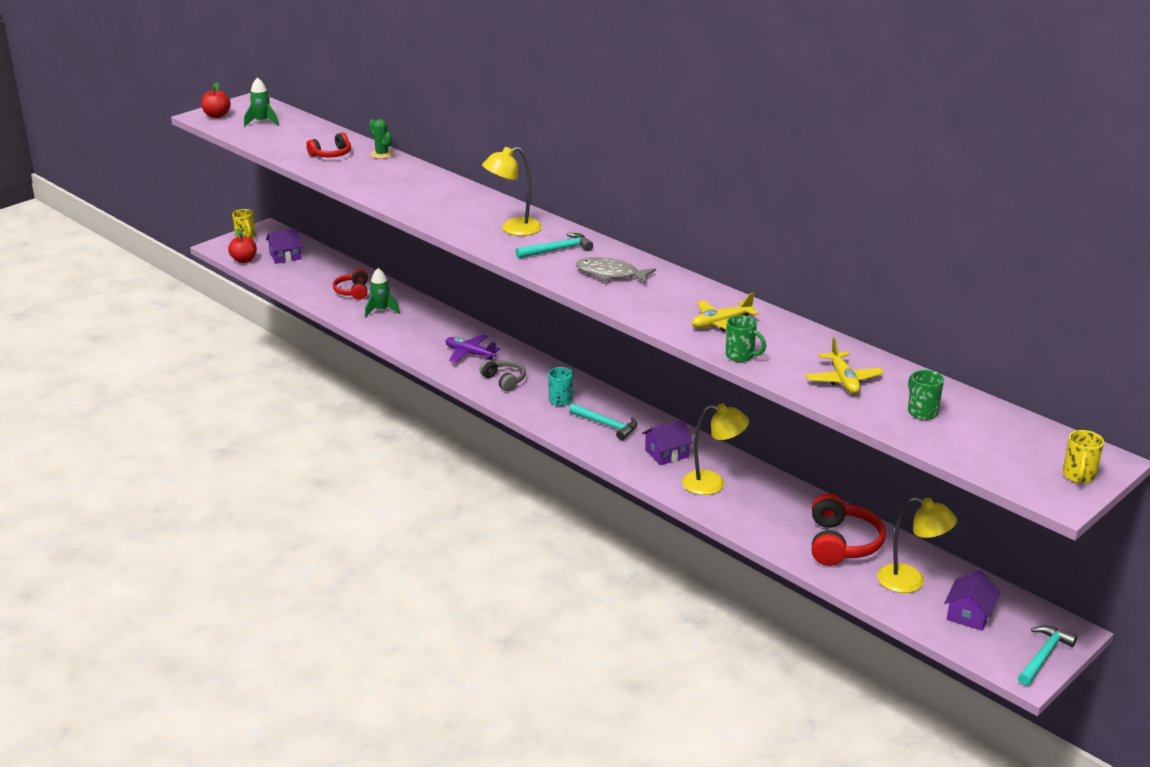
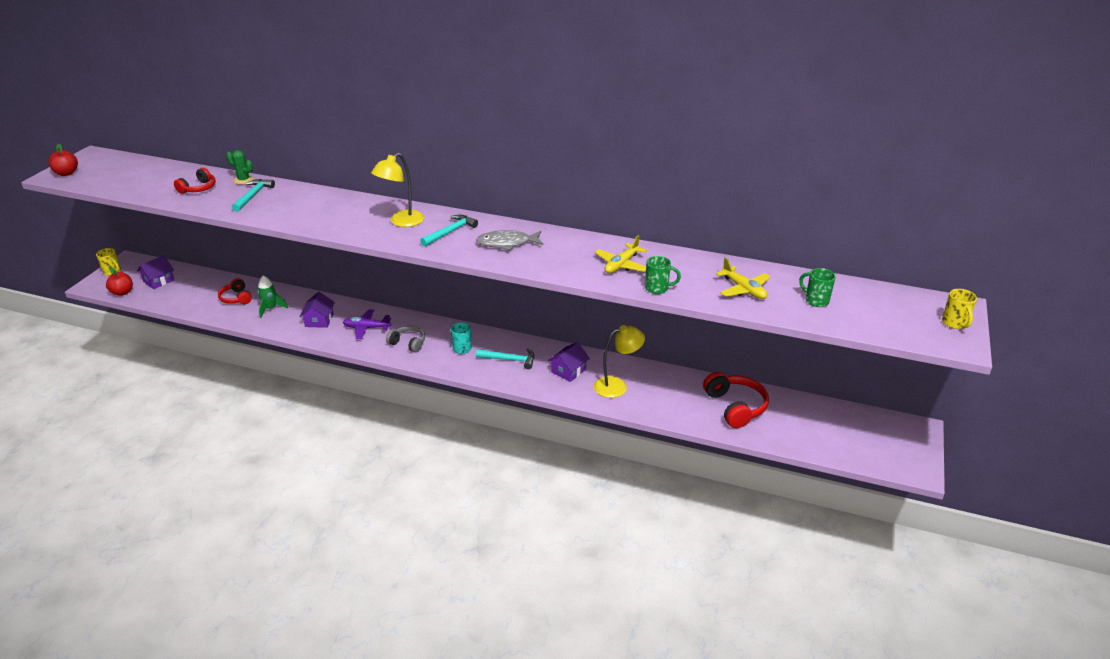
camera: 25 degrees left, 5 degrees up
(262, 122) = (114, 171): green rocket -> none
(911, 582) = (799, 422): yellow lamp -> none
(969, 614) = (852, 436): purple house -> purple house (319, 320)
(1044, 656) = (918, 452): turquoise hammer -> turquoise hammer (253, 195)

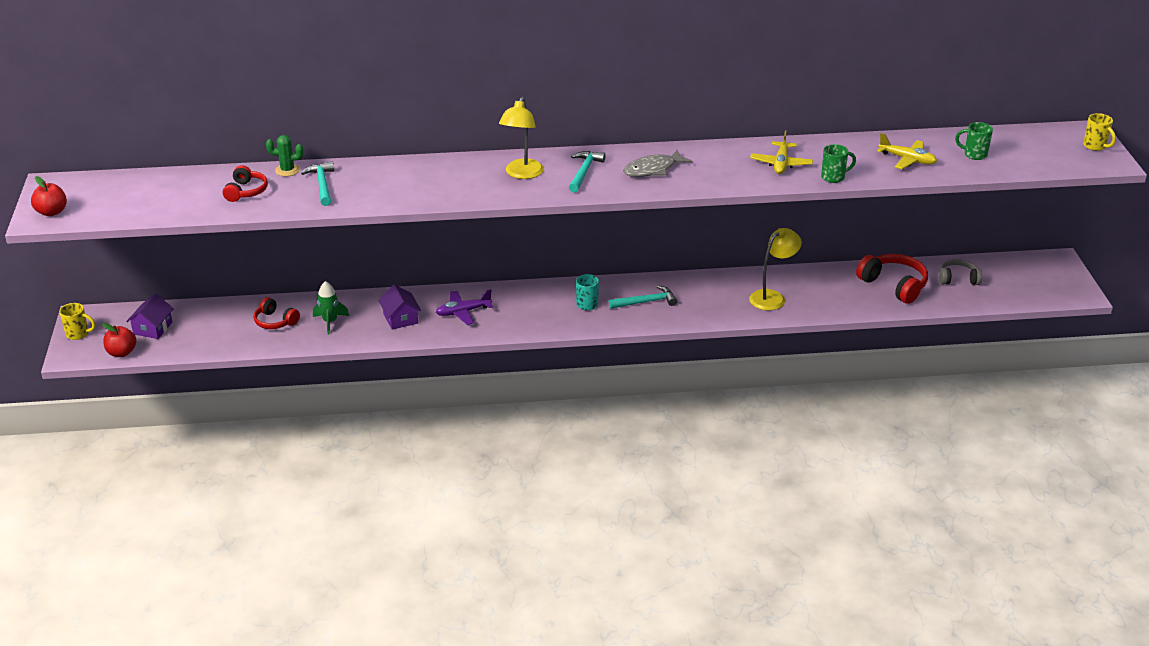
camera: 25 degrees left, 0 degrees up
(408, 343) = (525, 315): grey headphones -> grey headphones (958, 279)
(568, 371) = (713, 296): purple house -> none

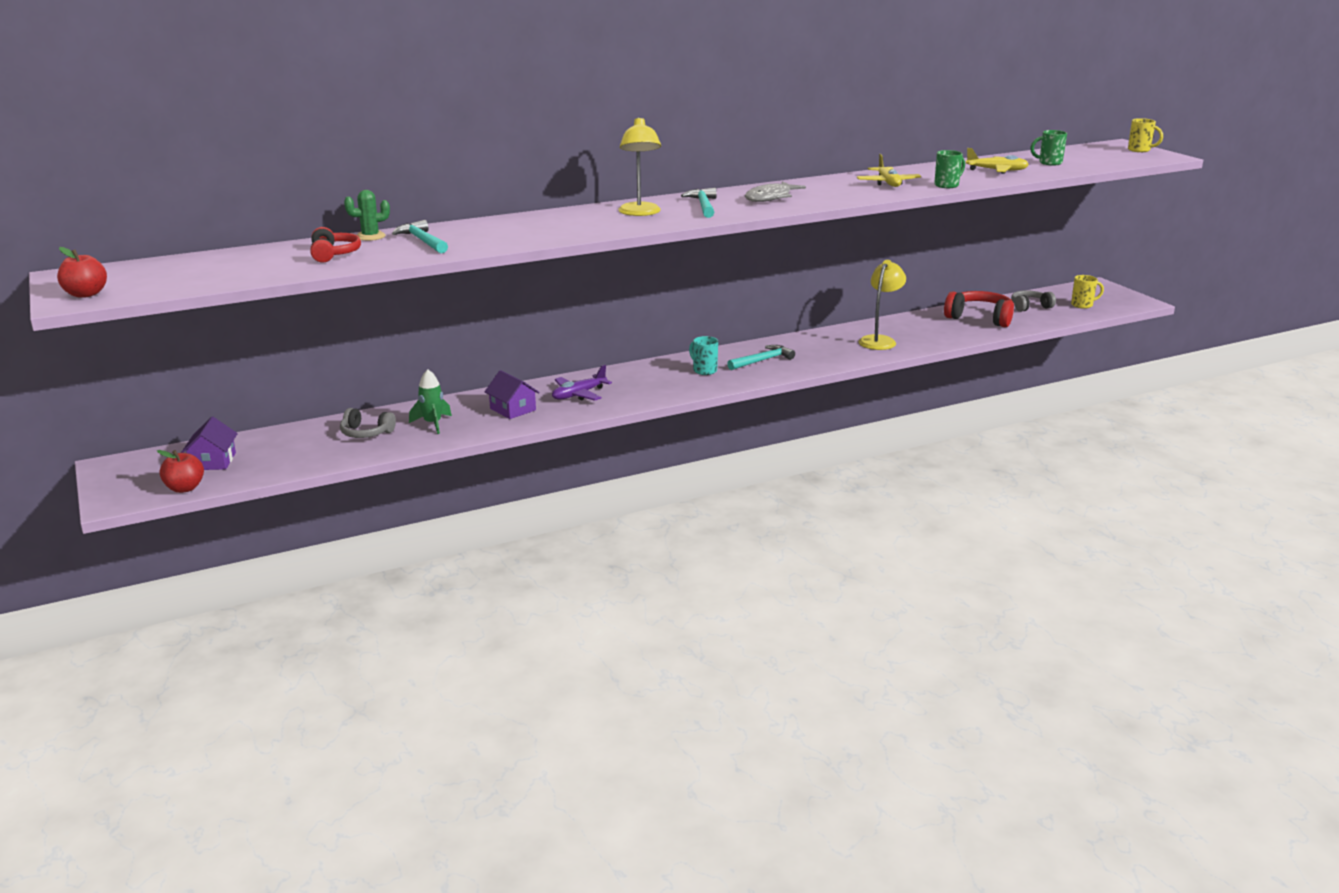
camera: 20 degrees left, 10 degrees down
(78, 334) = (114, 481): yellow mug -> yellow mug (1082, 305)
(275, 321) = (366, 433): red headphones -> grey headphones

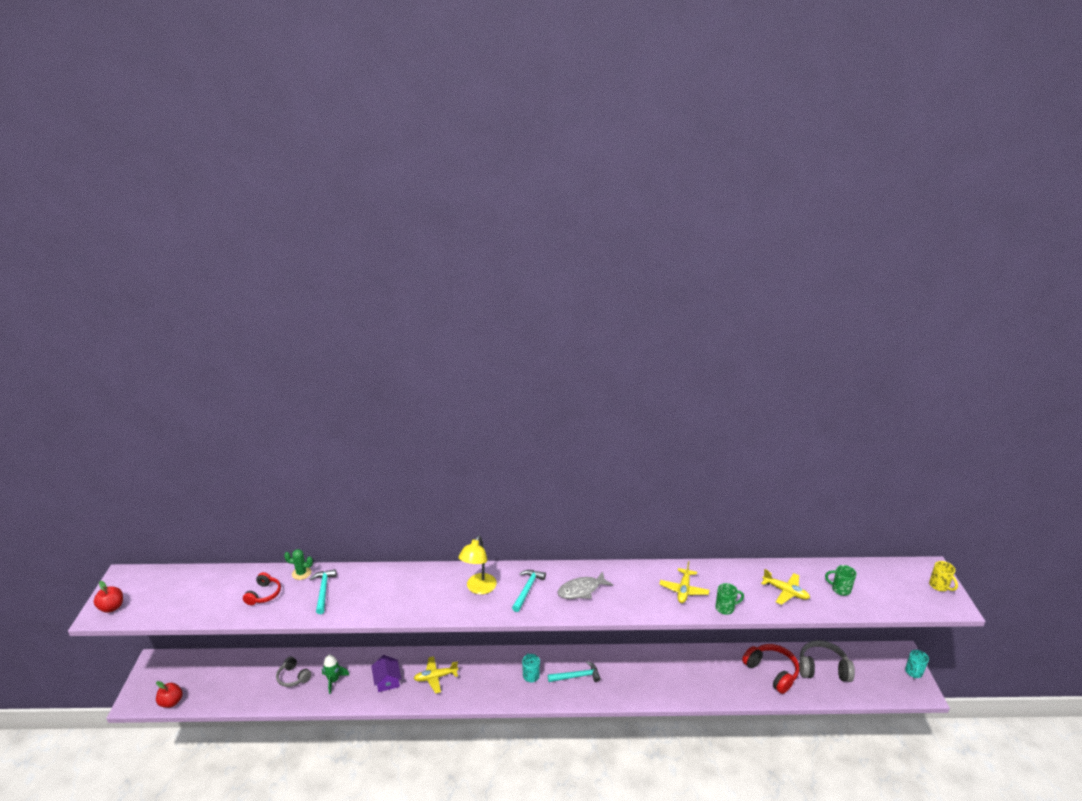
camera: 25 degrees right, 5 degrees up
(213, 461) = (201, 677): purple house -> none
(579, 394) = (435, 677): purple plane -> yellow plane
(880, 340) = (675, 678): yellow lamp -> none
(1030, 307) = (822, 668): grey headphones -> grey headphones, size x1.60
(1082, 305) = (868, 680): yellow mug -> none
(1120, 293) = (913, 672): none -> turquoise mug

